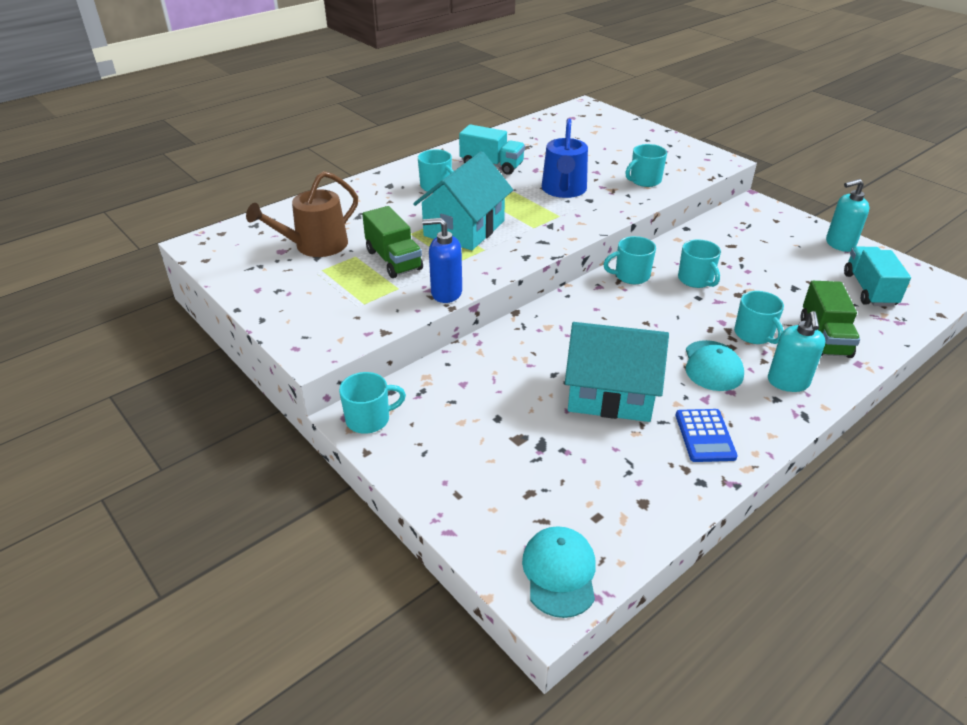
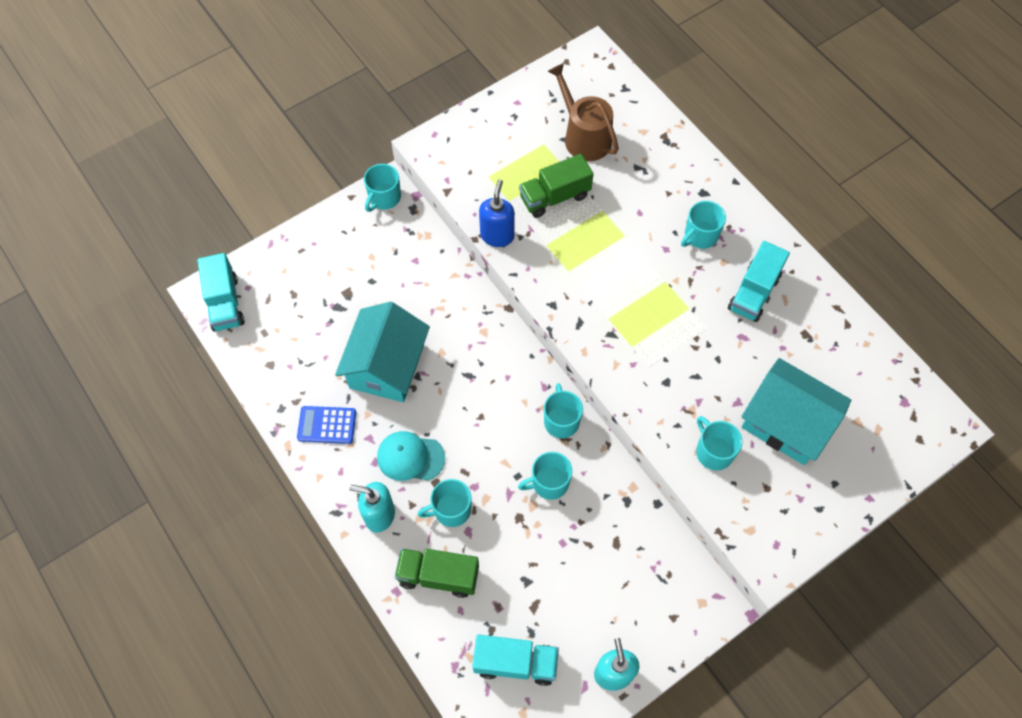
camera: 95 degrees right, 25 degrees up
(369, 419) = (384, 198): turquoise mug -> turquoise mug turned 45 degrees clockwise
(464, 228) = (609, 256): turquoise house -> turquoise house (786, 423)
(559, 573) = (225, 303): turquoise cap -> turquoise truck
(563, 190) = (690, 359): blue watering can -> none

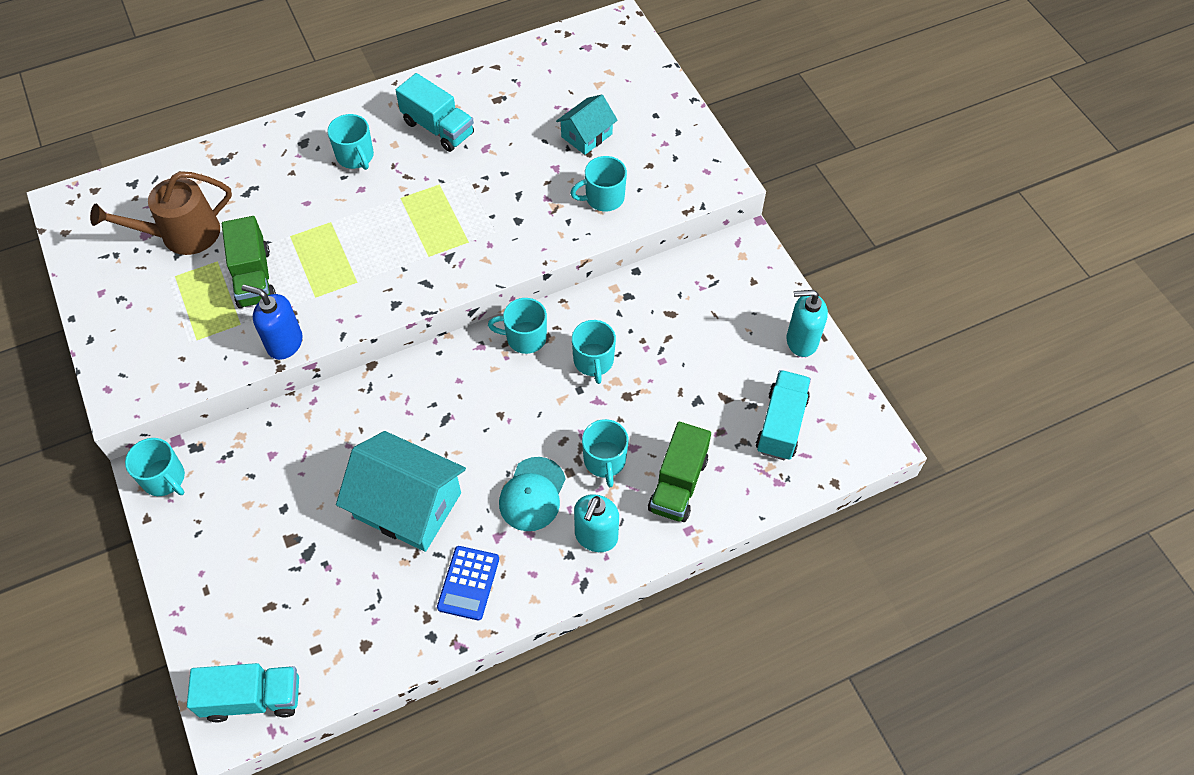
camera: 80 degrees left, 5 degrees down
(786, 423) = (586, 135): turquoise house -> turquoise house, size x0.55

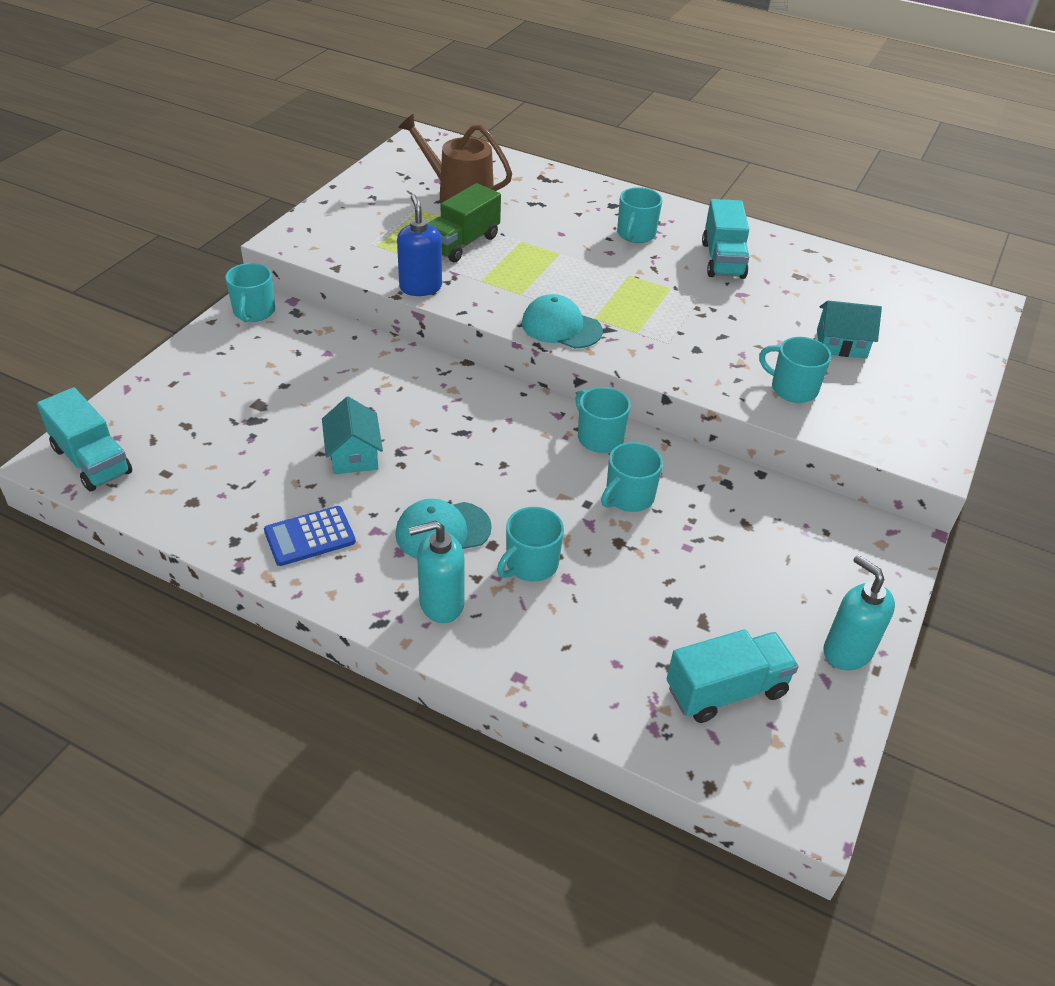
camera: 50 degrees right, 15 degrees down
(408, 505) = (354, 455): turquoise house -> turquoise house, size x0.55
(420, 283) = (561, 327): none -> turquoise cap
(678, 484) = (562, 638): green truck -> none

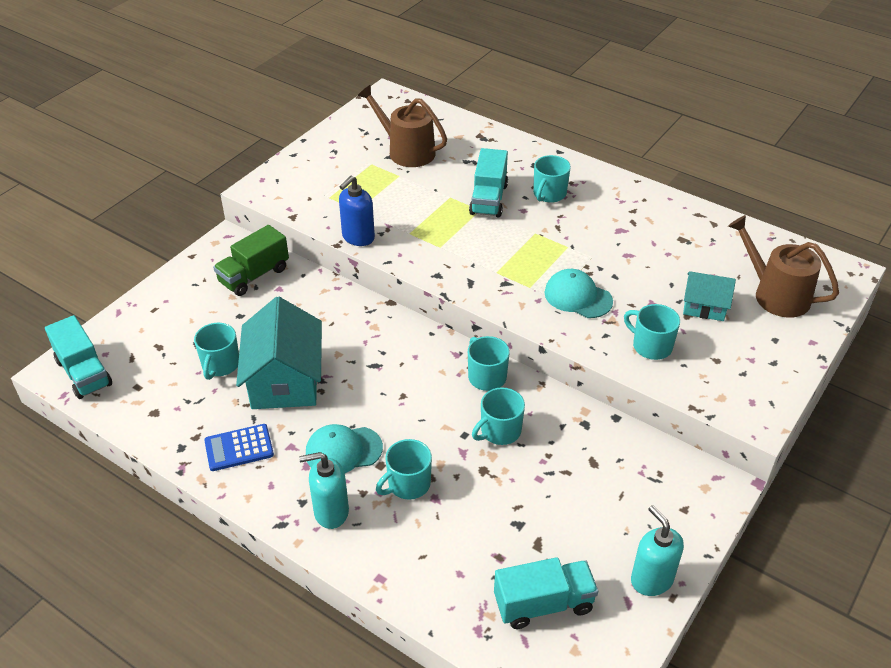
camera: 10 degrees right, 0 degrees up
(254, 312) = (226, 249): turquoise mug -> turquoise mug (220, 365)
(354, 455) = (285, 380): turquoise house -> turquoise house, size x1.81
(420, 287) = (358, 237): blue soap dispenser -> blue soap dispenser turned 135 degrees counterclockwise
(462, 243) = (400, 197): green truck -> green truck (254, 275)
(561, 327) = (467, 279): turquoise cap -> turquoise cap (578, 297)
(722, 260) = (619, 221): turquoise truck -> turquoise truck (488, 199)
(916, 328) = (775, 294): none -> brown watering can

